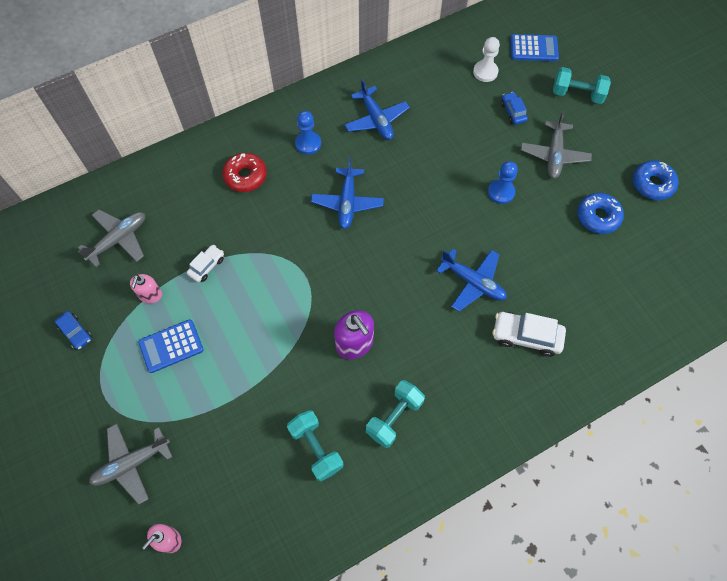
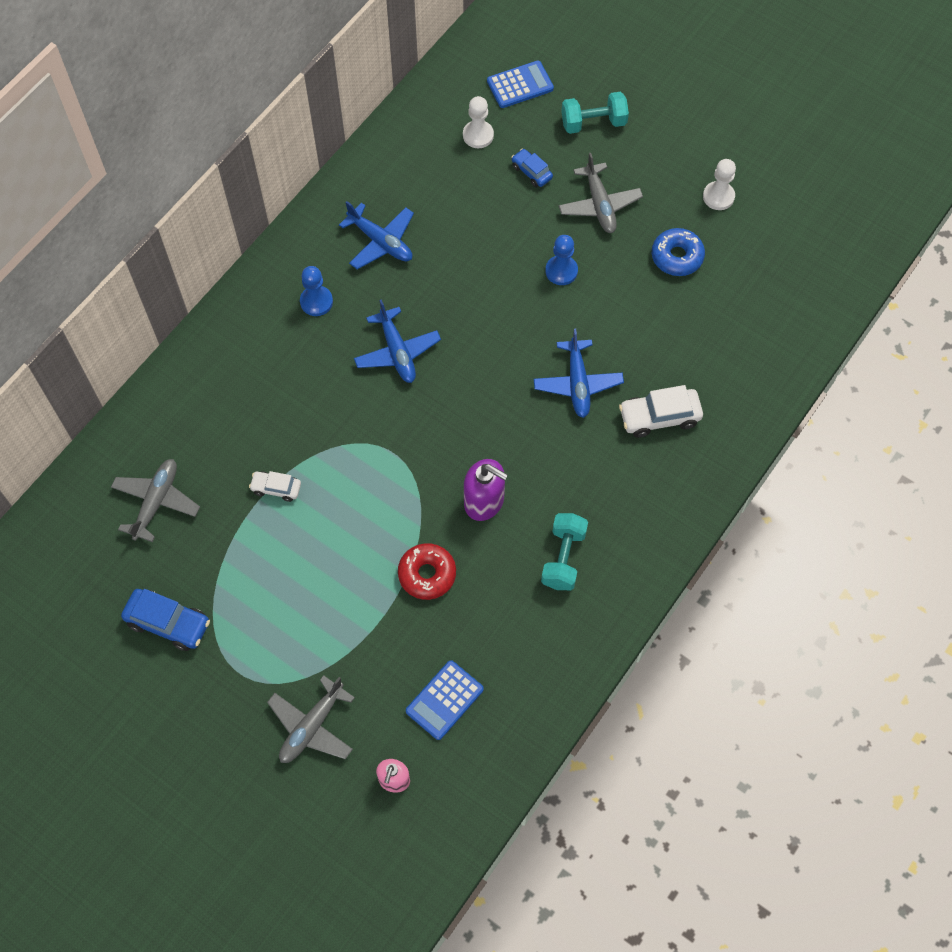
camera: 25 degrees left, 0 degrees up
(76, 332) = (168, 623): blue car -> blue car, size x1.66
(150, 295) = (229, 546): pink soap dispenser -> none
(171, 346) = (285, 590): blue calculator -> blue calculator (444, 700)
(207, 266) = (276, 488): white car -> white car turned 90 degrees counterclockwise
(245, 176) = (264, 369): red donut -> red donut (427, 574)
(316, 448) = (498, 624): turquoise dumbbell -> none
(473, 282) = (577, 383): blue plane -> blue plane turned 75 degrees clockwise
(652, 184) = (718, 196): blue donut -> white pawn

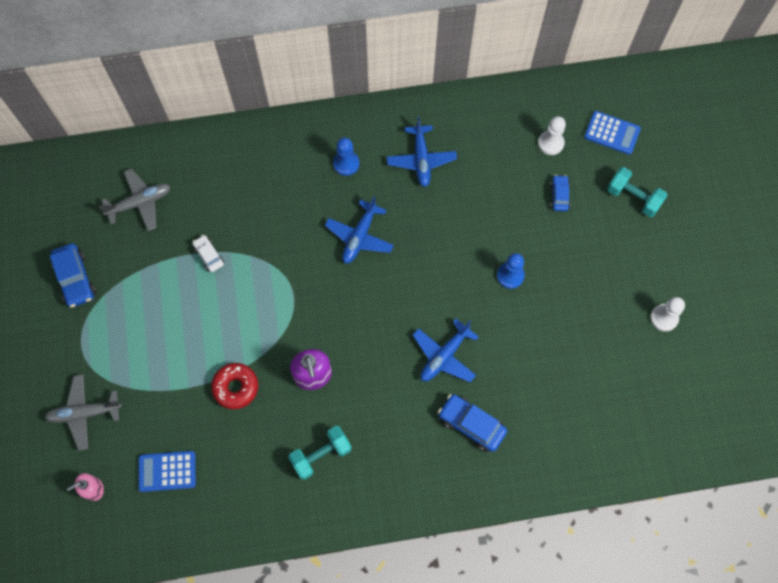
camera: 45 degrees right, 5 degrees up
(599, 204) = (580, 254): grey plane -> none
(659, 417) = (471, 424): white car -> blue car
(677, 257) = (593, 333): blue donut -> none

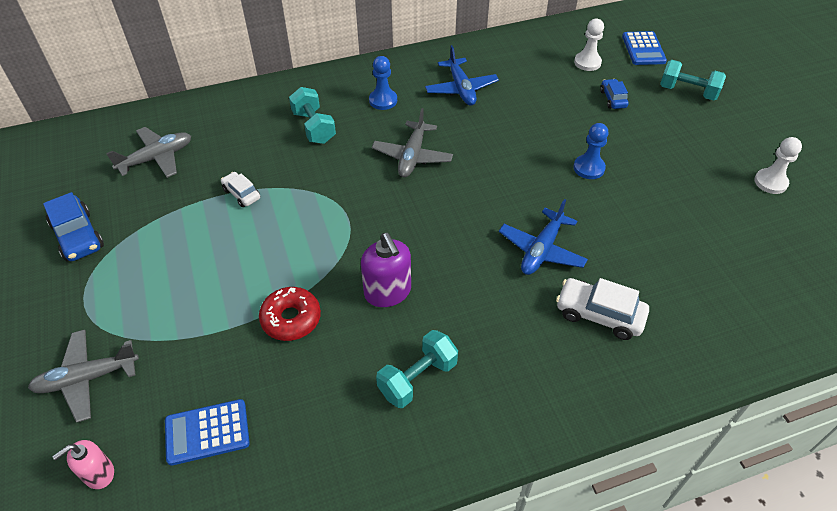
camera: 10 degrees left, 20 degrees down
(279, 187) = (314, 127): none -> turquoise dumbbell
(359, 236) = (412, 156): blue plane -> grey plane
(471, 424) = (599, 315): blue car -> white car
(612, 133) = (643, 49): blue calculator -> blue calculator turned 75 degrees clockwise

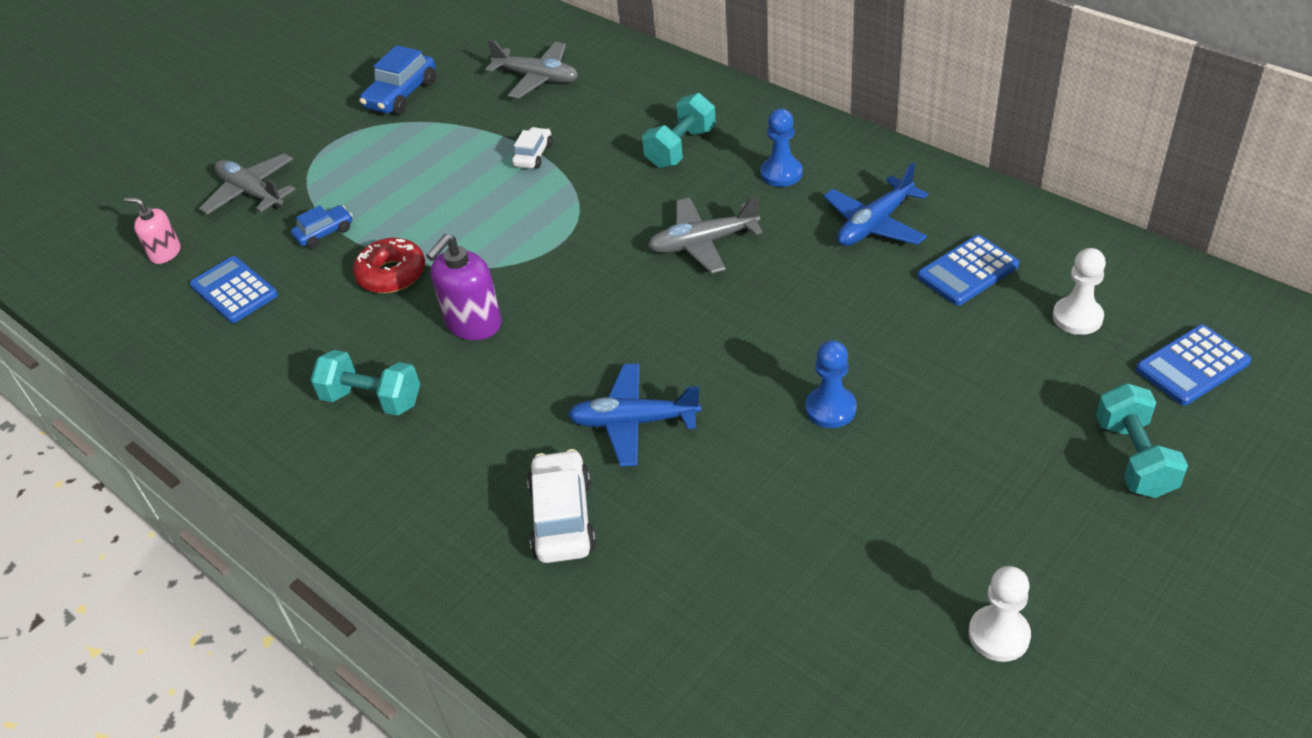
camera: 65 degrees right, 5 degrees down
(526, 77) = (968, 271): none -> blue calculator
(613, 99) = (1016, 377): blue car -> blue car (324, 233)

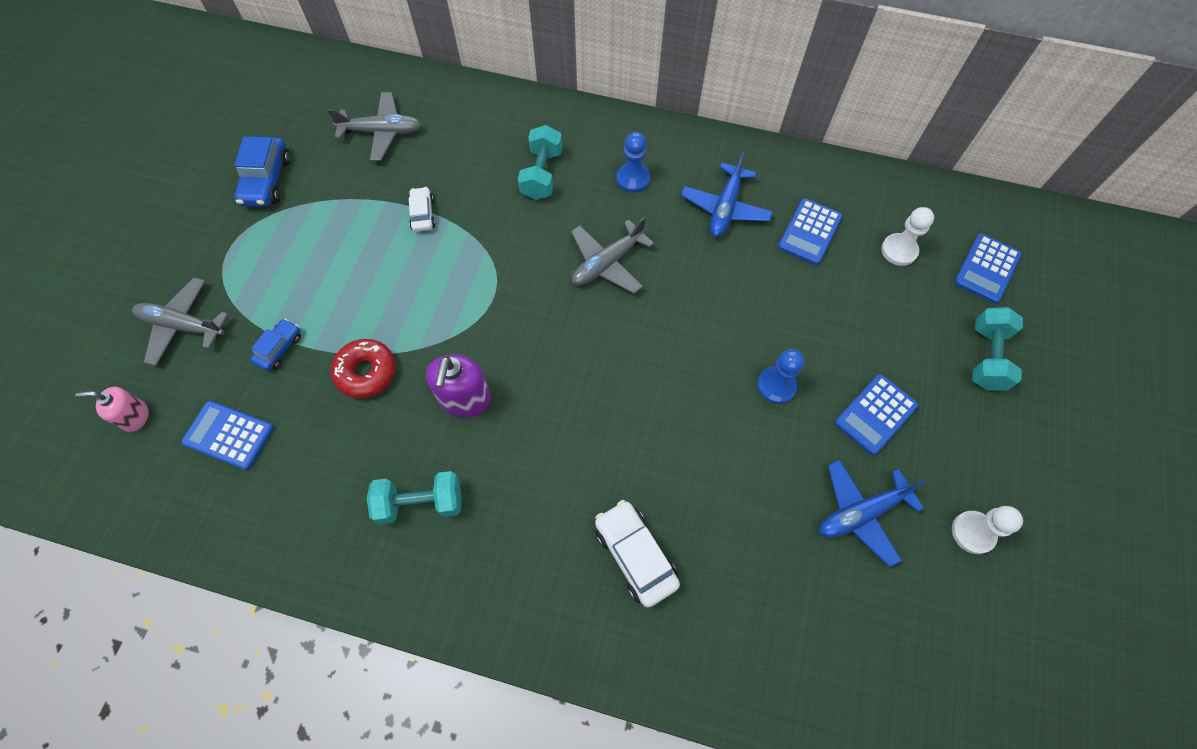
camera: 30 degrees left, 20 degrees up
(634, 422) = (642, 448): blue plane -> blue plane (861, 513)
(941, 473) = (875, 414): none -> blue calculator
(1134, 458) = (986, 357): turquoise dumbbell -> turquoise dumbbell turned 45 degrees clockwise

